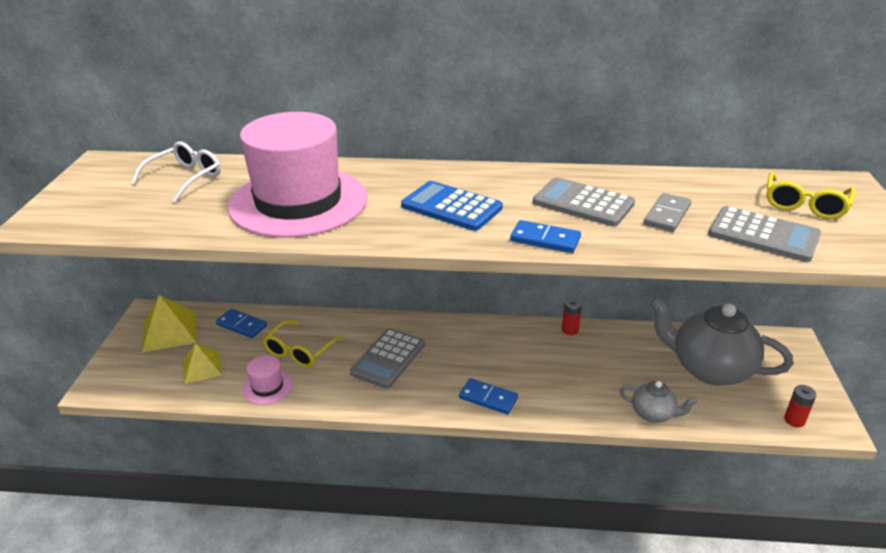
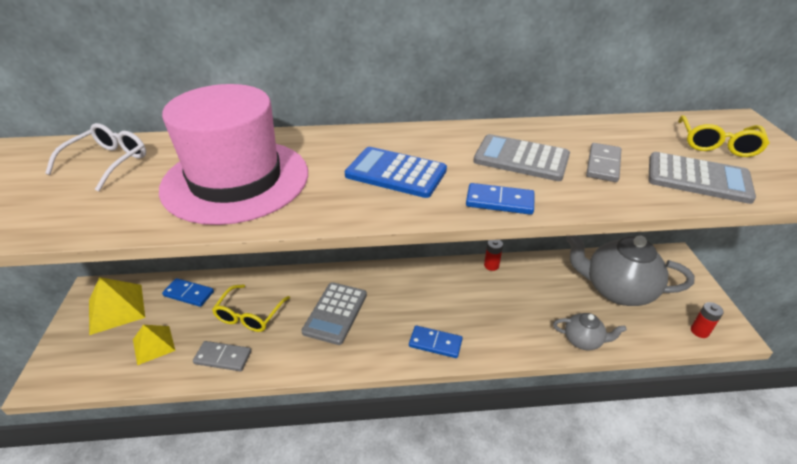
camera: 10 degrees left, 5 degrees up
(267, 387) = (223, 358): pink hat -> grey domino

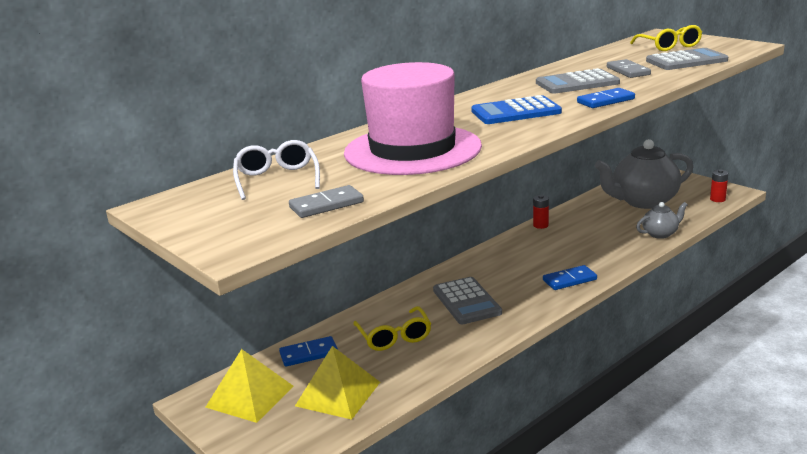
camera: 35 degrees left, 15 degrees down
(153, 345) = (338, 394): yellow pyramid -> yellow pyramid, size x1.51
(223, 358) = (418, 367): grey domino -> grey domino (326, 205)

